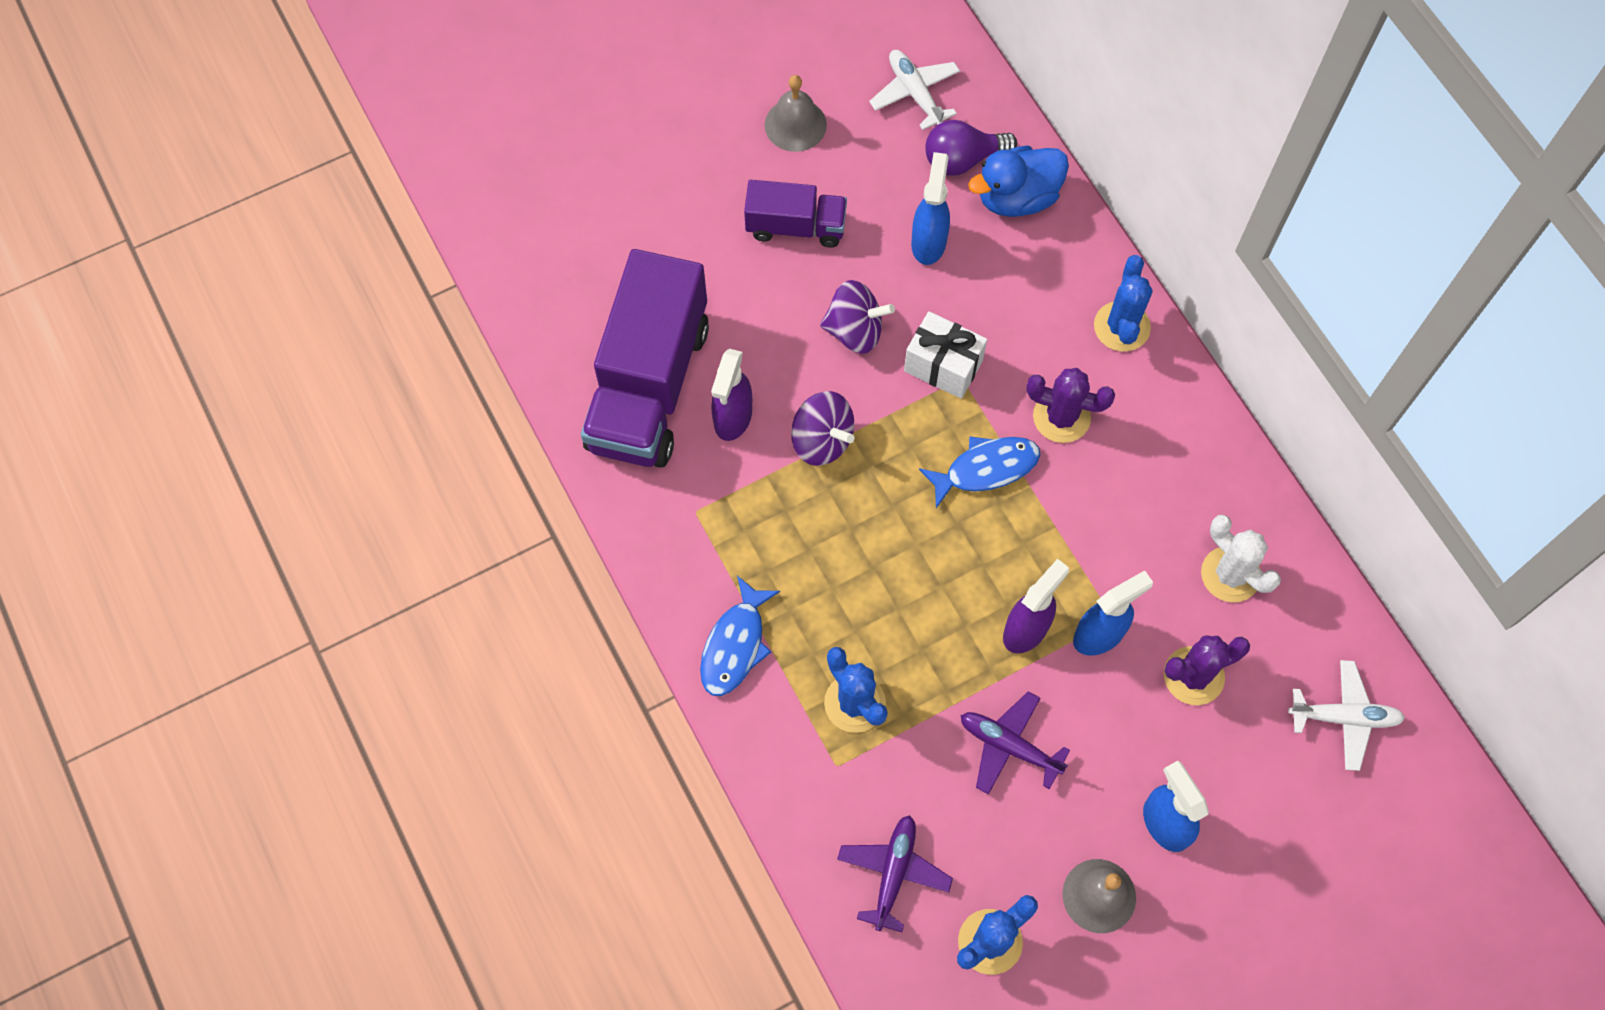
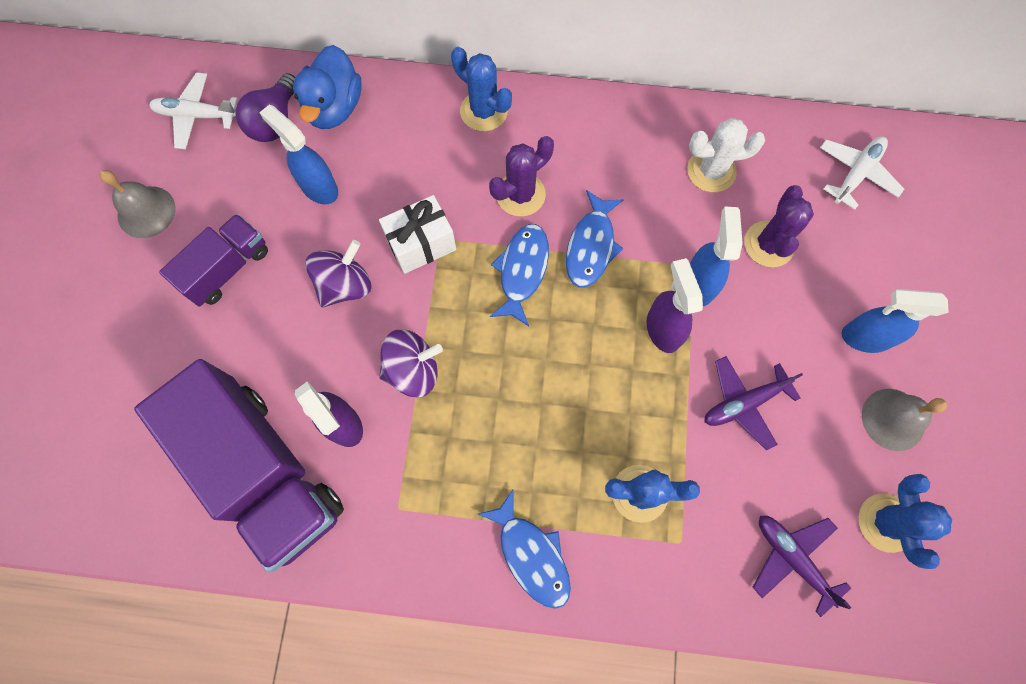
camera: 55 degrees left, 5 degrees up
(1059, 513) = (591, 246): none -> blue fish

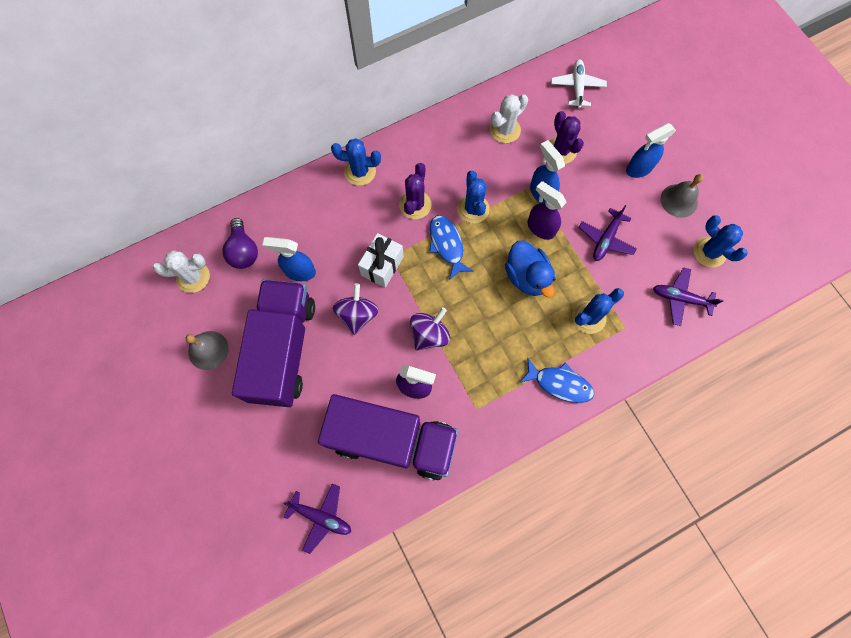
camera: 35 degrees left, 0 degrees up
(110, 505) = (321, 517): none -> purple plane
(197, 116) = (193, 277): white plane -> white cactus
(227, 268) = (283, 350): purple truck -> purple truck, size x1.89
(334, 108) = (272, 222): blue duck -> blue duck (527, 277)
(591, 246) = (473, 209): blue fish -> blue cactus

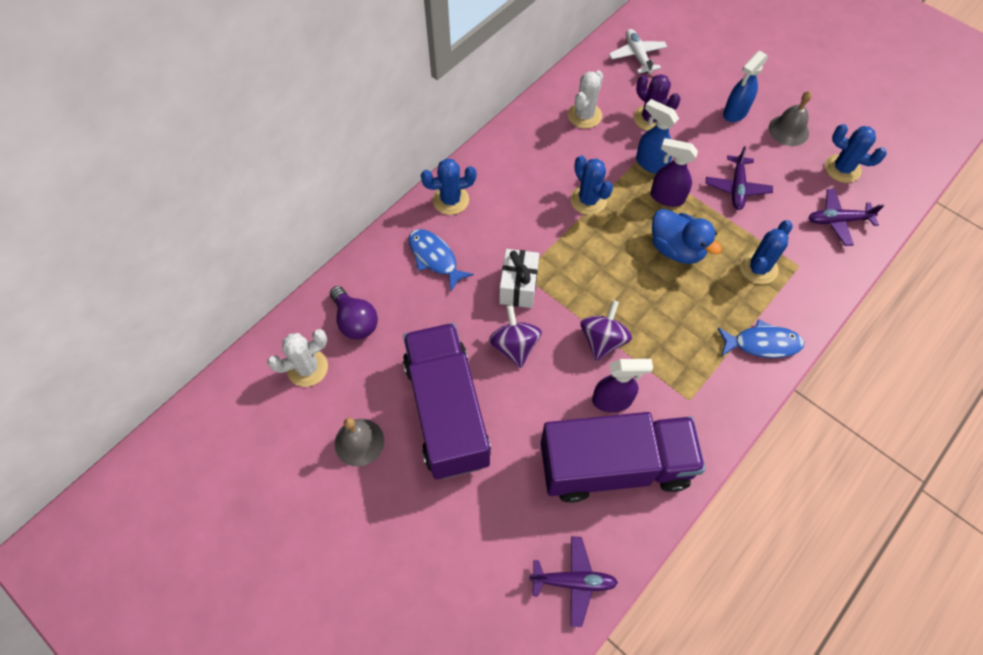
camera: 20 degrees left, 10 degrees down
(299, 272) = (429, 322): blue spray bottle -> none
(415, 205) = (525, 215): purple cactus -> none
(447, 245) = (578, 244): blue fish -> blue fish (435, 258)

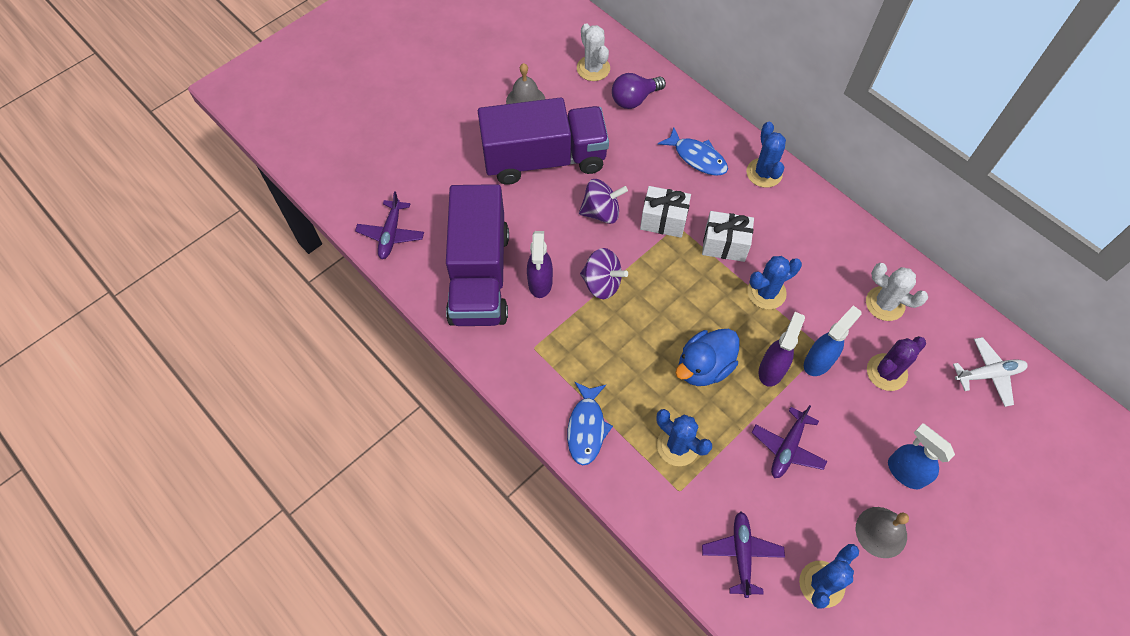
camera: 95 degrees right, 0 degrees up
(435, 258) = (697, 157): blue fish -> blue fish turned 75 degrees clockwise
(540, 233) = (724, 245): none -> white gift
(737, 188) = (787, 448): purple plane -> purple plane turned 75 degrees counterclockwise

